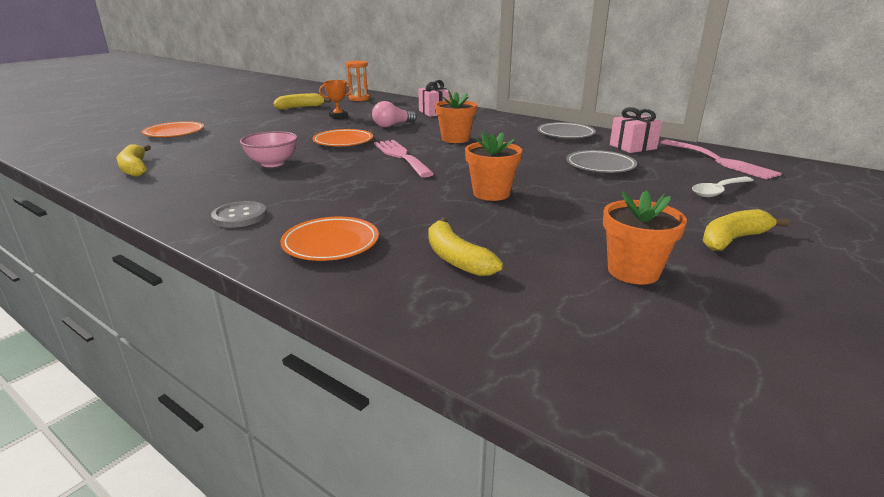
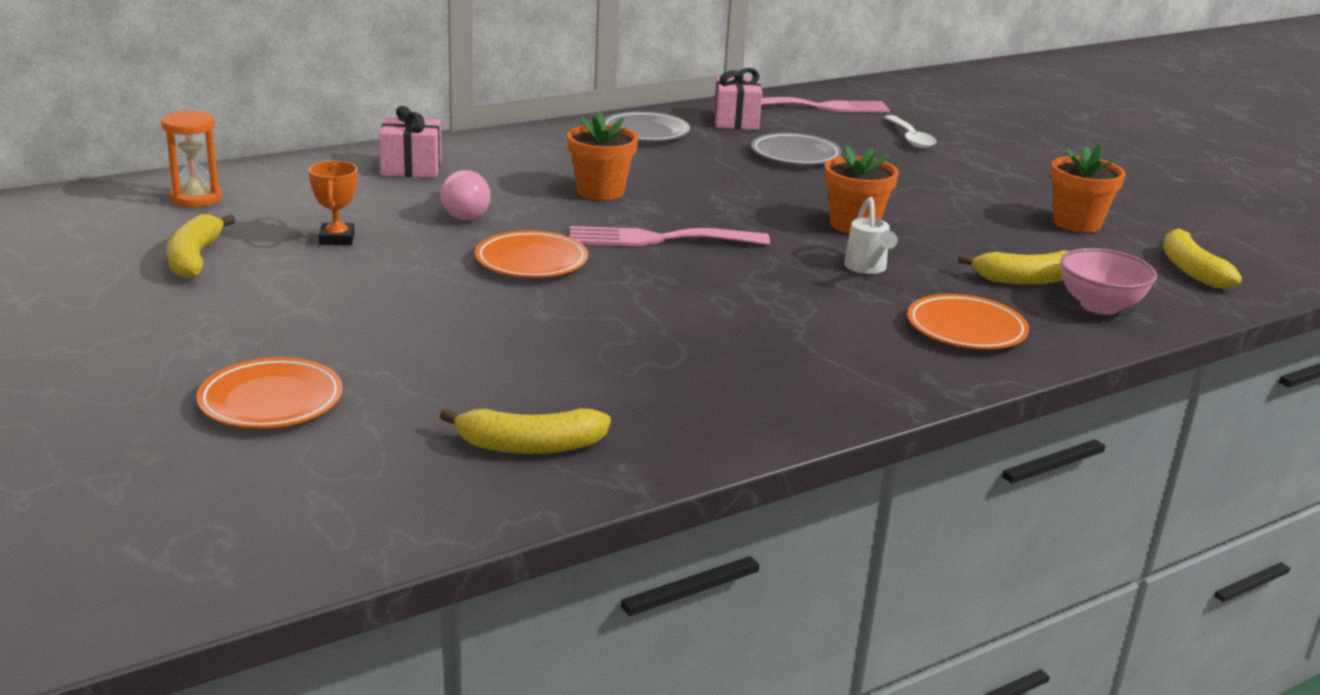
camera: 70 degrees left, 0 degrees up
(239, 216) = (848, 371): grey button -> none
(272, 163) = (612, 327): pink bowl -> pink bowl (1099, 306)
(414, 205) = (867, 268): none -> white watering can
(733, 239) = (1026, 173): yellow banana -> yellow banana (1191, 269)

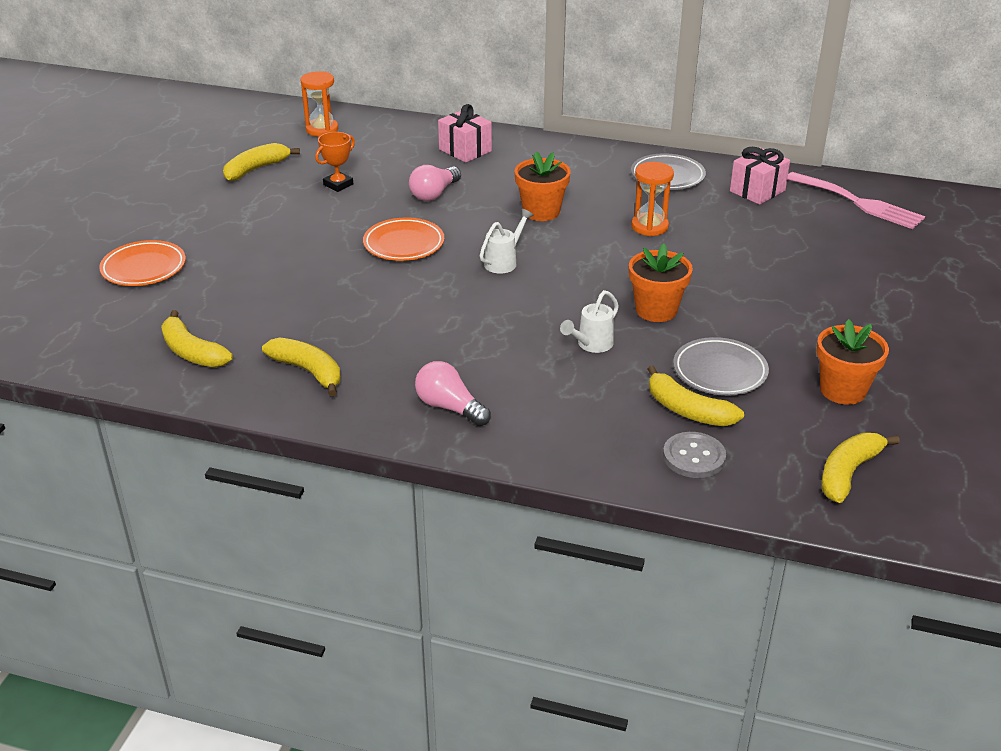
camera: 50 degrees right, 10 degrees up
(658, 239) = (504, 262): pink fork -> white watering can
(691, 400) = (308, 371): none -> yellow banana
(714, 171) = (649, 227): none -> orange hourglass
(795, 155) = (740, 237): grey plate -> grey plate (719, 371)
(874, 363) = (449, 407): none -> pink light bulb
(910, 138) = (874, 259): white spoon -> none
(966, 329) = (557, 419): orange plate -> none
(1099, 306) = (694, 457): pink bowl -> grey button

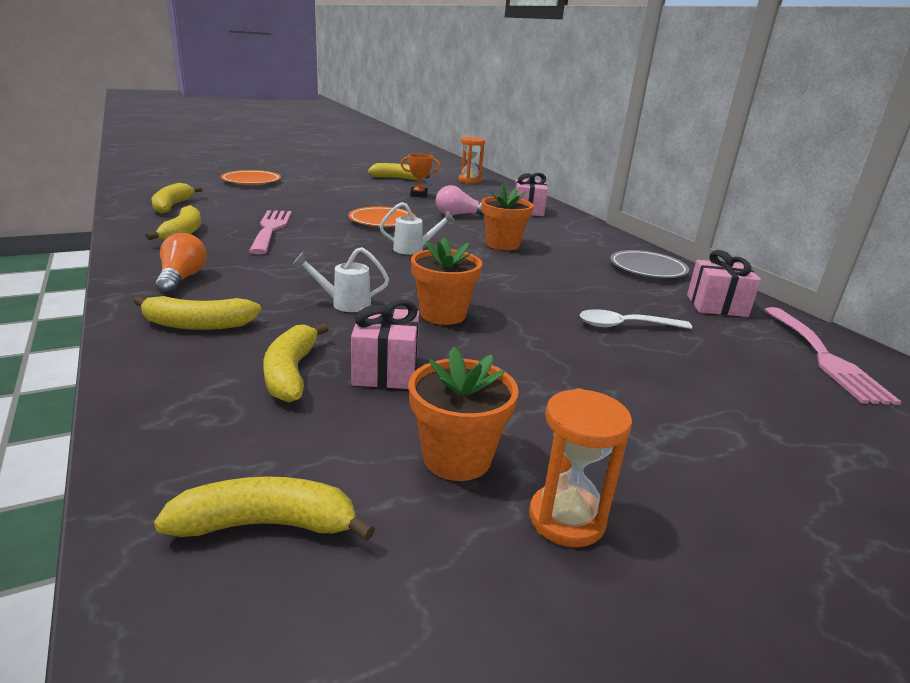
camera: 45 degrees right, 10 degrees down
(354, 316) = (271, 229): none -> pink fork
(449, 407) = (181, 279): pink light bulb -> orange light bulb
(564, 426) = (198, 324): none -> yellow banana
(649, 227) = (563, 281): orange hourglass -> orange hourglass (566, 519)
(694, 457) = (203, 400): grey button -> none
(719, 371) = (385, 370): grey plate -> pink gift
(749, 245) = (626, 326): none -> white spoon

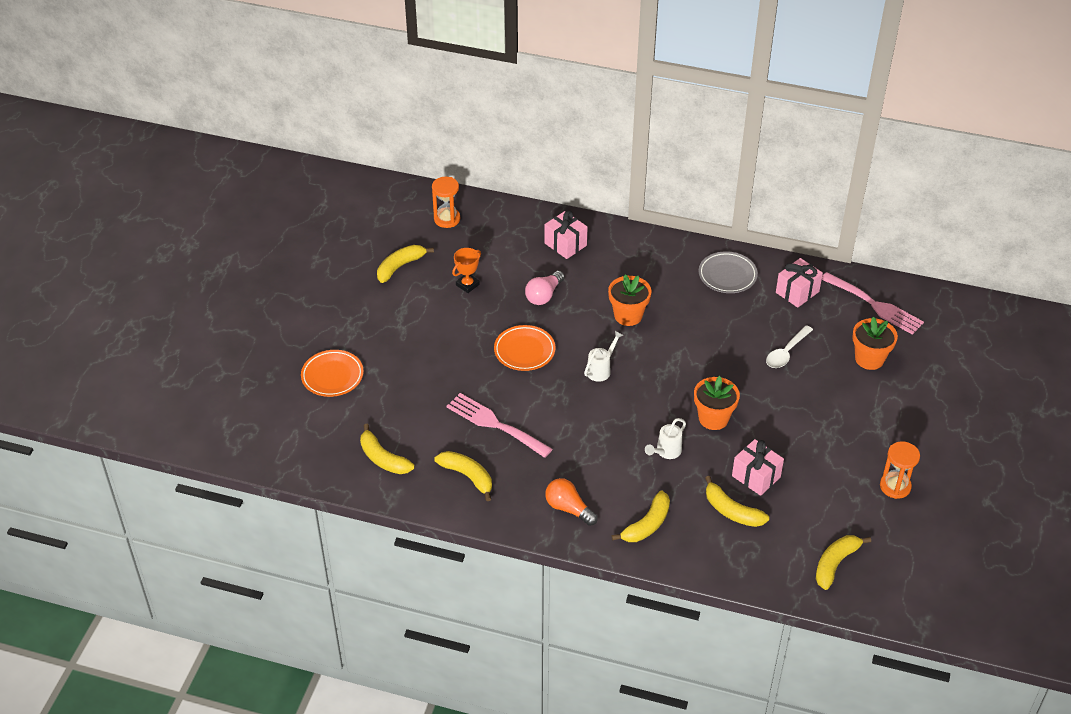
camera: 45 degrees left, 20 degrees up
(457, 458) = (840, 493): orange flower pot -> orange flower pot (869, 359)

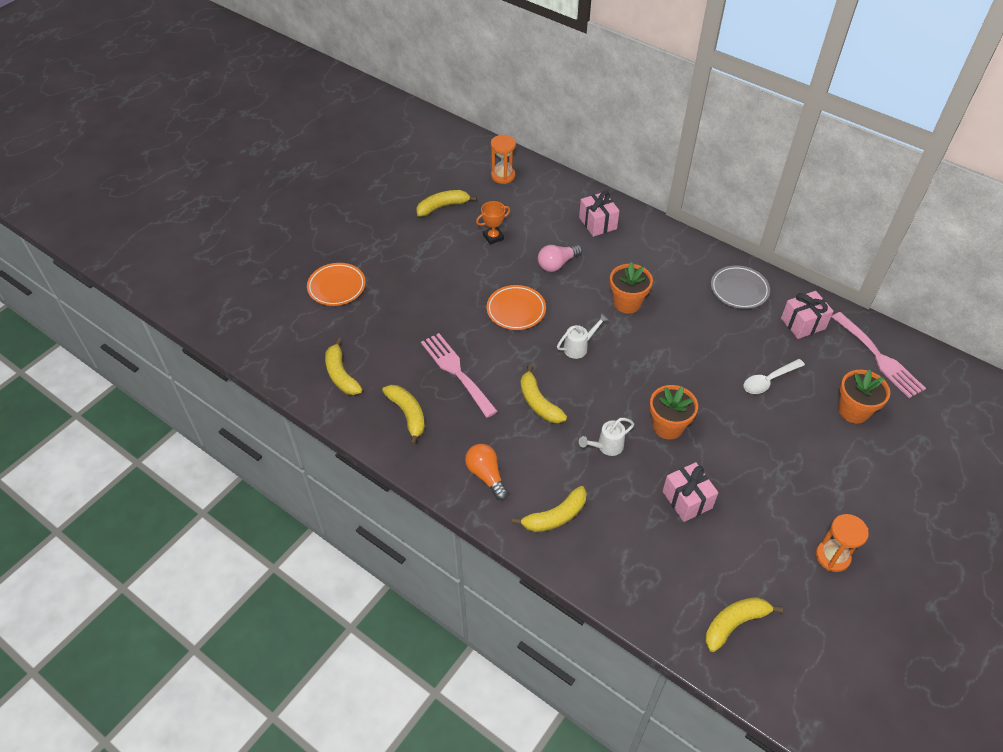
camera: 20 degrees right, 5 degrees up
(732, 511) = (647, 529): yellow banana -> yellow banana (538, 402)

